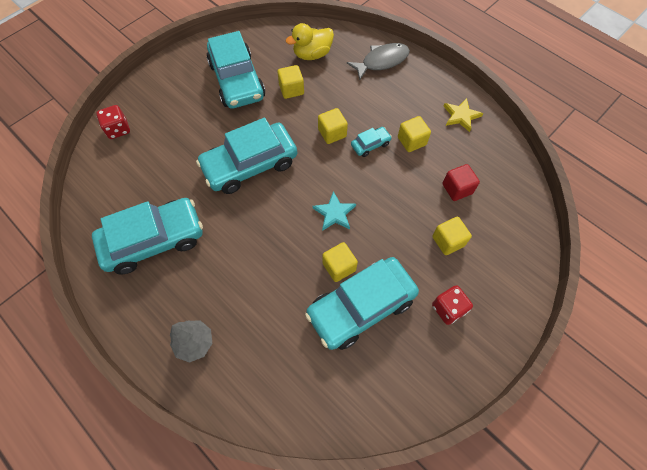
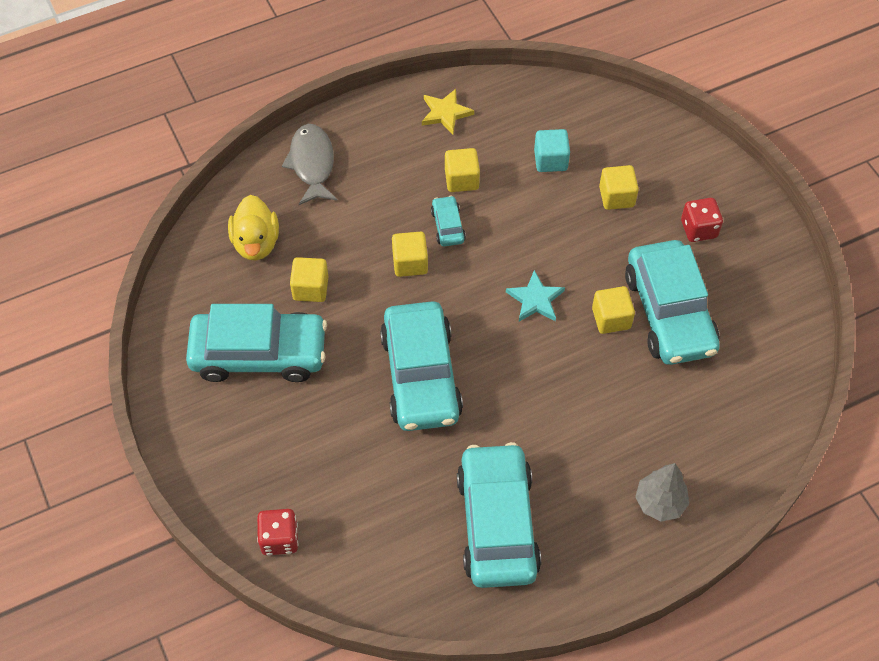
camera: 70 degrees left, 5 degrees down
(457, 189) = (550, 160): red cube -> turquoise cube

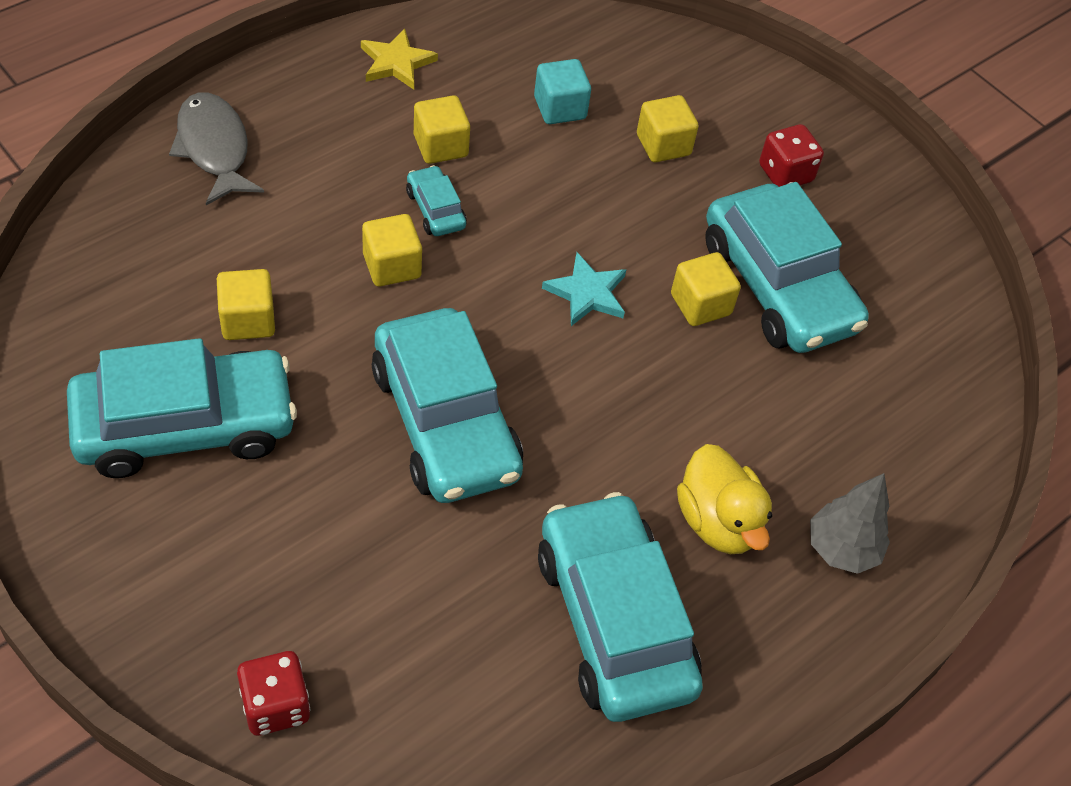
camera: 20 degrees left, 5 degrees down
(256, 243) = (149, 266): yellow duck -> yellow duck (718, 522)

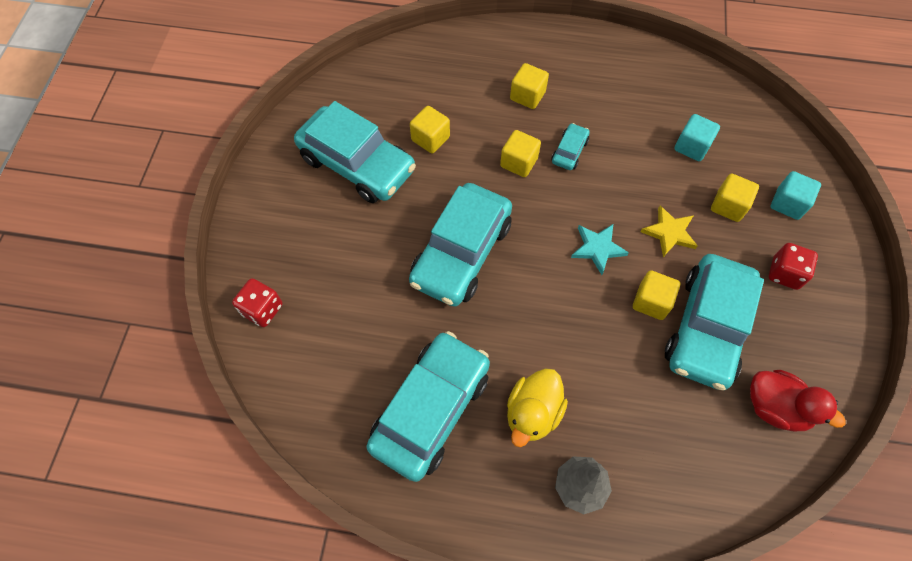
camera: 55 degrees right, 10 degrees up
(214, 148) = (501, 51): grey fish -> none
(396, 62) = (631, 67): yellow star -> yellow star (669, 233)
(440, 146) = (607, 122): yellow cube -> yellow cube (527, 96)
(714, 100) = (788, 204): none -> turquoise cube
(913, 310) = (775, 407): none -> red duck

